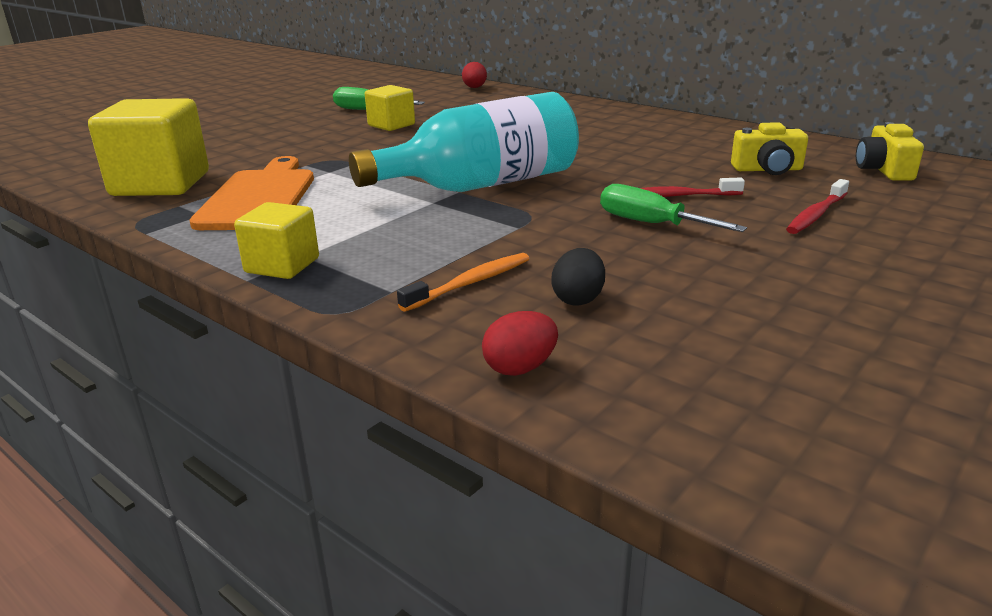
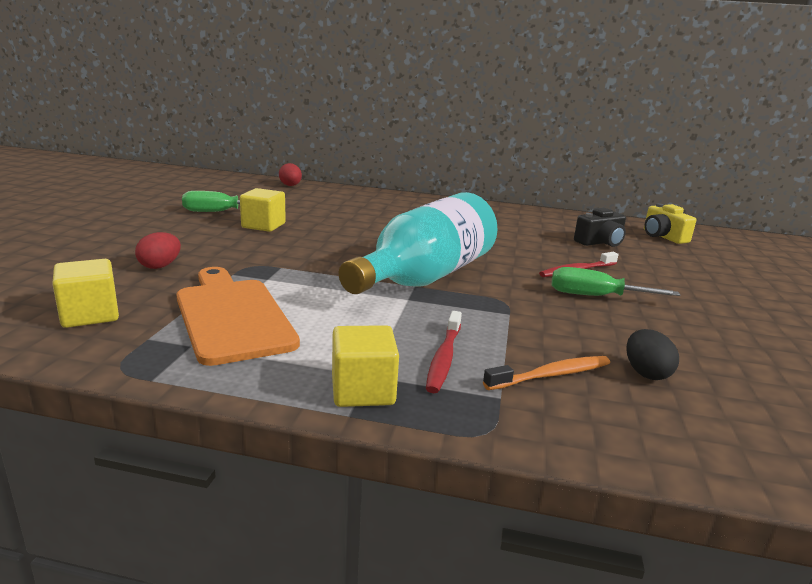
camera: 30 degrees left, 5 degrees down
(161, 184) = (90, 315): yellow cube -> yellow cube, size x0.57
(470, 283) = (551, 375): orange toothbrush -> orange toothbrush turned 45 degrees clockwise
(520, 368) = (704, 450): red egg -> red egg (160, 266)
(767, 169) = (600, 242): yellow camera -> black camera
(816, 215) = (678, 275): red toothbrush -> red toothbrush (444, 358)

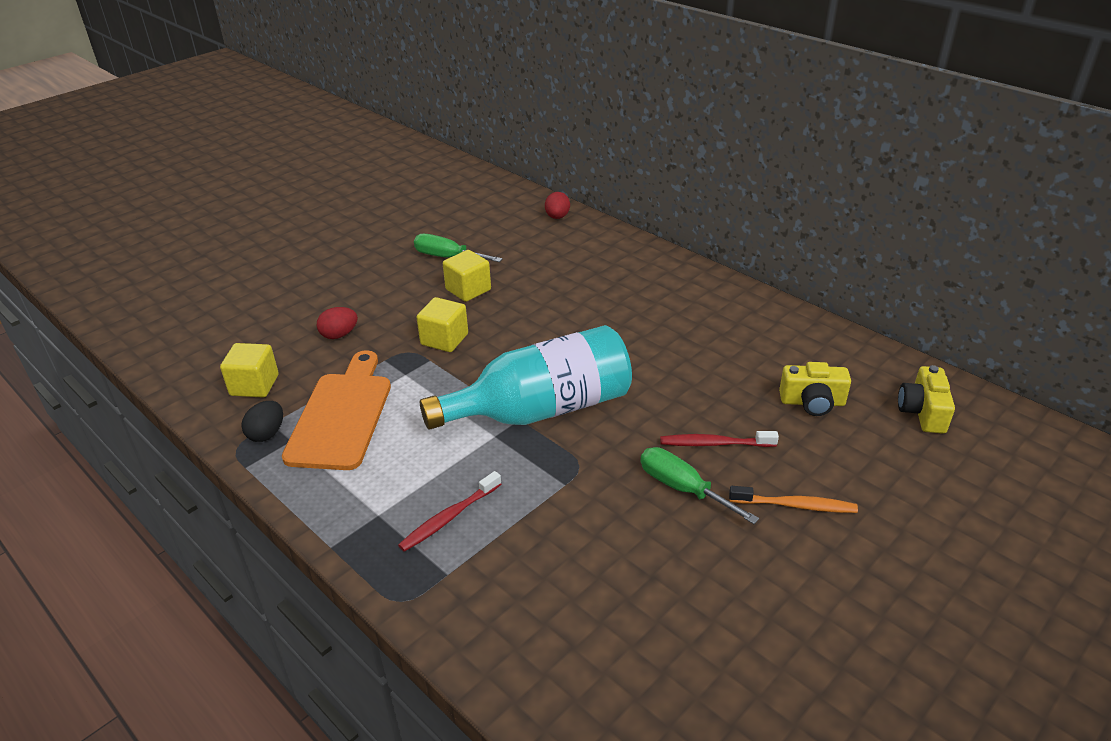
camera: 35 degrees right, 15 degrees up
(363, 390) = (359, 528): yellow cube -> yellow cube (444, 339)
(551, 375) = (513, 568): orange toothbrush -> orange toothbrush (795, 505)
(600, 242) = (812, 402): black camera -> yellow camera
(646, 373) = (598, 599): black egg -> black egg (267, 434)

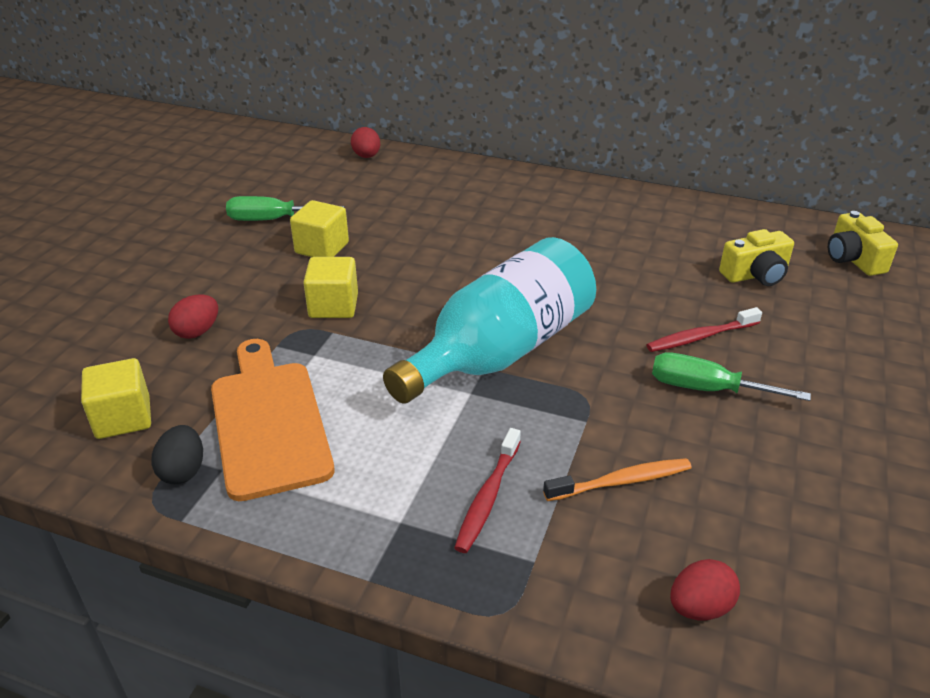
camera: 25 degrees left, 0 degrees up
(539, 649) = (699, 607): none -> red egg
(795, 505) = (820, 373): orange toothbrush -> orange toothbrush (621, 481)

